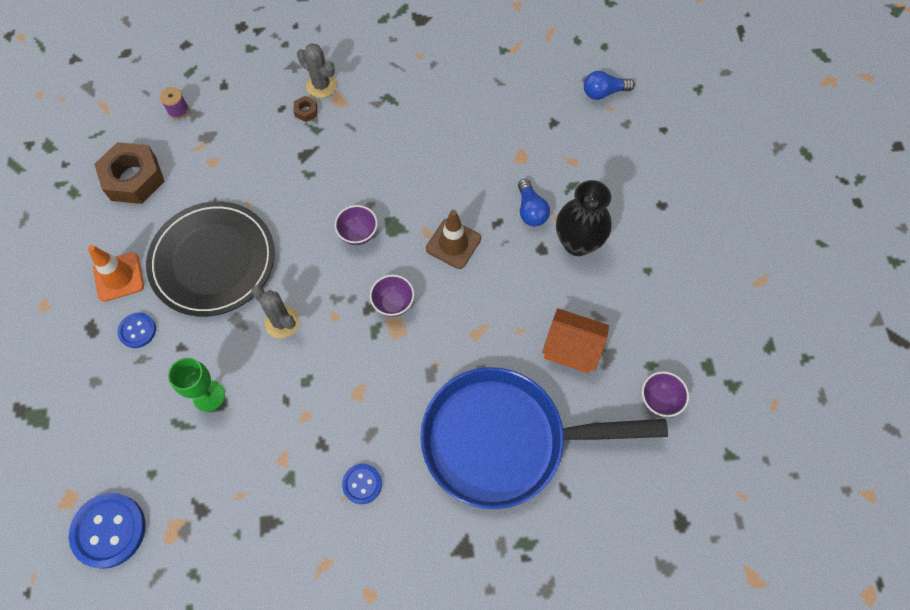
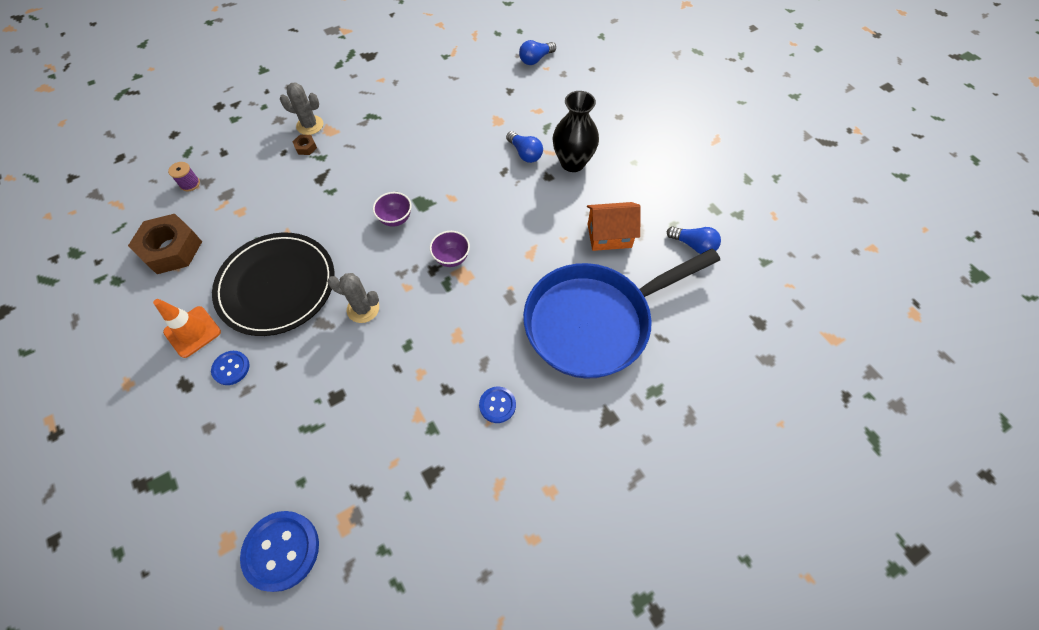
camera: 25 degrees left, 5 degrees down
(209, 396) = (325, 393): green goblet -> none
(453, 244) = (477, 198): brown traffic cone -> none
(659, 400) = (693, 245): purple bowl -> blue light bulb

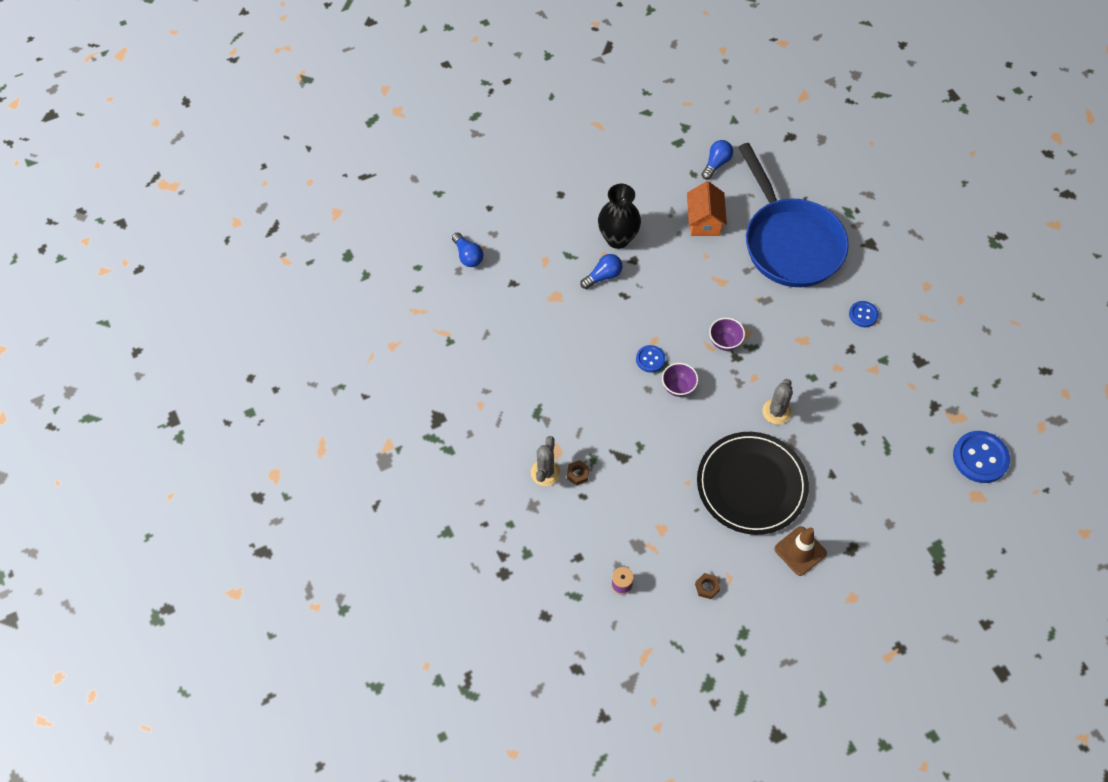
camera: 85 degrees left, 0 degrees up
(171, 249) = (707, 587): brown nut -> brown nut, size x0.42
(192, 332) = (800, 551): orange traffic cone -> brown traffic cone
(231, 368) = (835, 513): blue button -> blue button (650, 359)

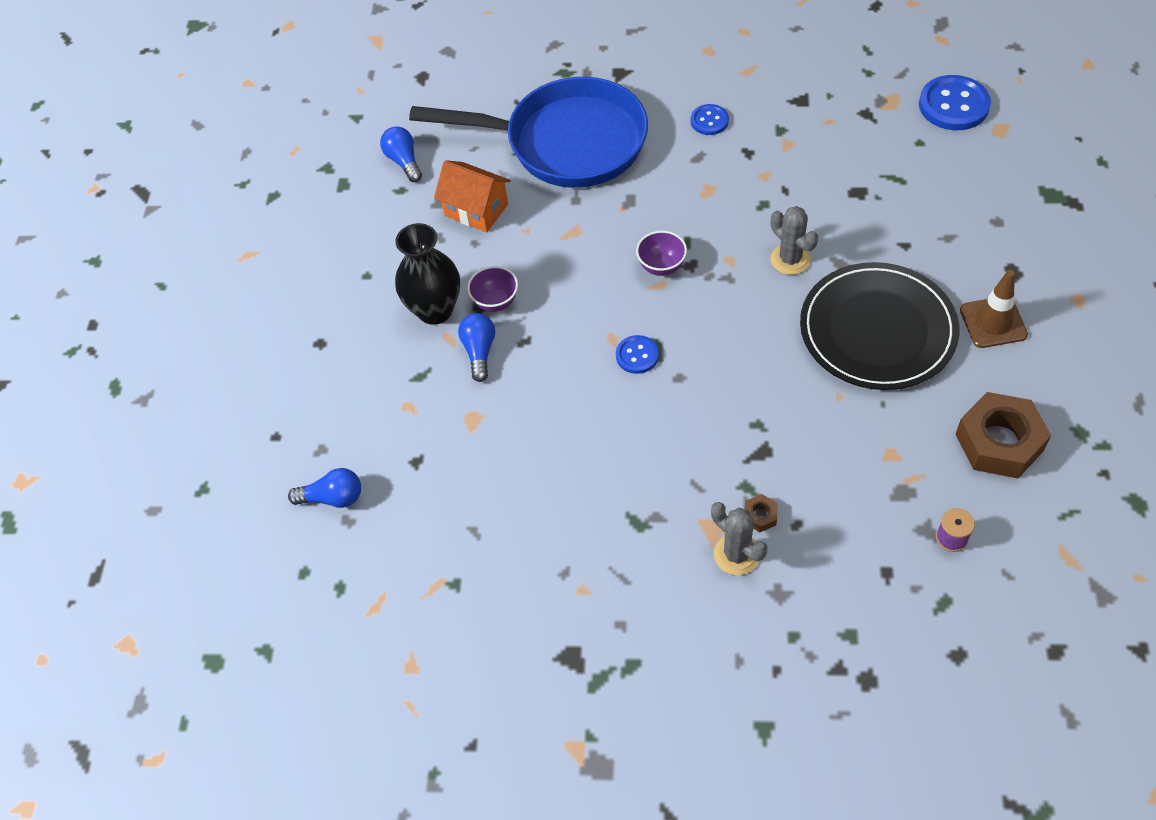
camera: 55 degrees left, 5 degrees down
(678, 387) = (696, 344): purple bowl -> purple bowl (495, 302)
(707, 587) = (999, 442): brown nut -> brown nut, size x2.39

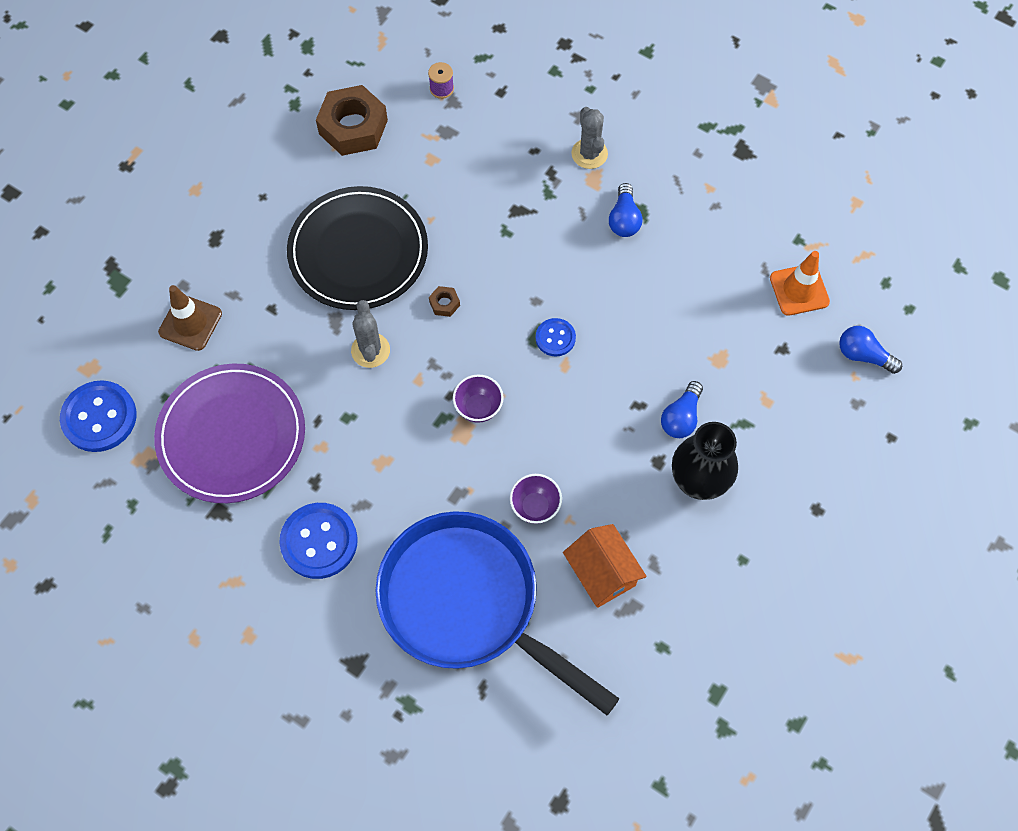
camera: 155 degrees left, 10 degrees up
(404, 161) = (640, 684): blue light bulb -> blue light bulb (624, 219)
(428, 529) = (799, 290): none -> orange traffic cone
(495, 302) = (640, 458): purple bowl -> purple bowl (535, 507)
(709, 121) = (319, 541): blue button -> blue button, size x1.78
(760, 516) = (554, 169): brown nut -> brown nut (444, 303)
(841, 146) = (231, 435): none -> purple plate
(993, 322) = (271, 208): brown traffic cone -> brown traffic cone (190, 323)

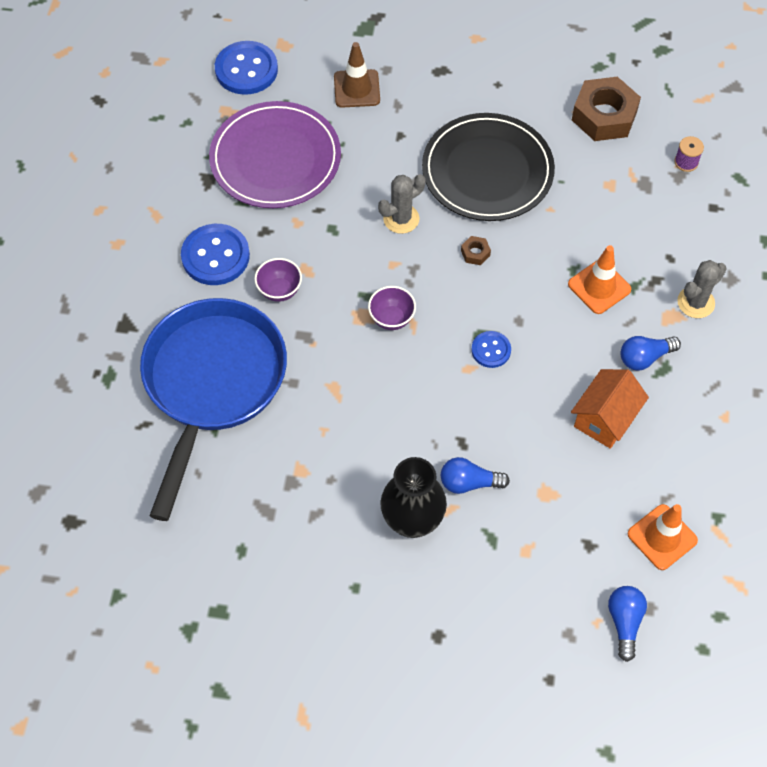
camera: 65 degrees right, 5 degrees down
(535, 220) = (599, 287): none -> orange traffic cone
(535, 507) = (322, 399): purple bowl -> purple bowl (279, 291)
(602, 573) = (287, 475): orange house -> orange house (605, 418)

